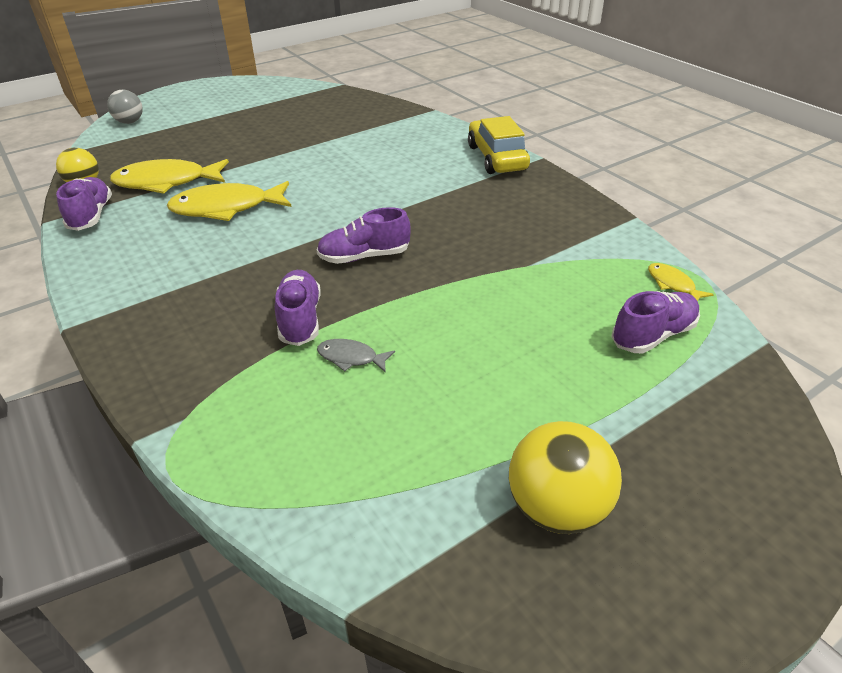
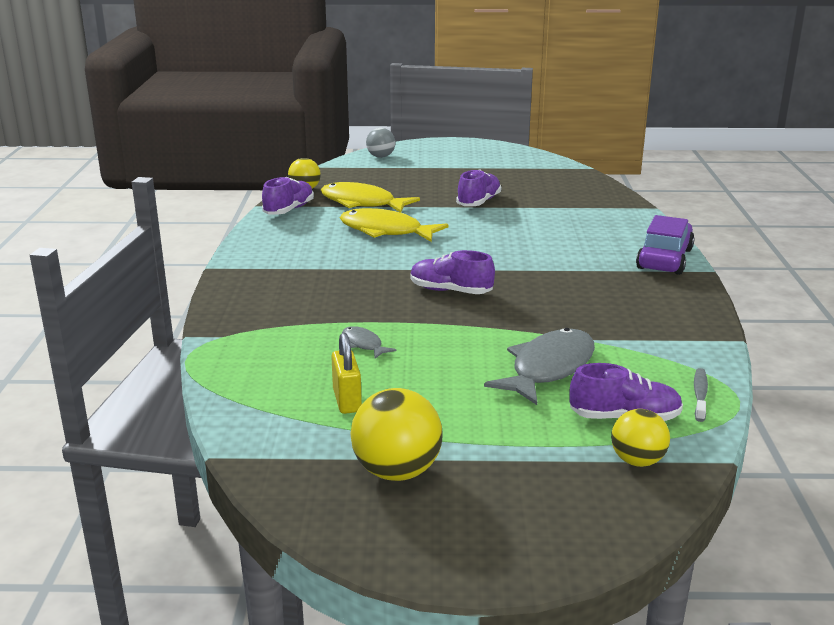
camera: 35 degrees right, 15 degrees down
(300, 319) = (356, 312): purple shoe -> purple shoe (479, 202)
(412, 440) = (347, 401): none -> yellow padlock
(497, 158) = (664, 259): yellow car -> purple car
(540, 309) = (548, 368): none -> grey fish
(673, 284) = (700, 395): yellow fish -> grey toothbrush
(713, 377) = (637, 461): none -> yellow ball

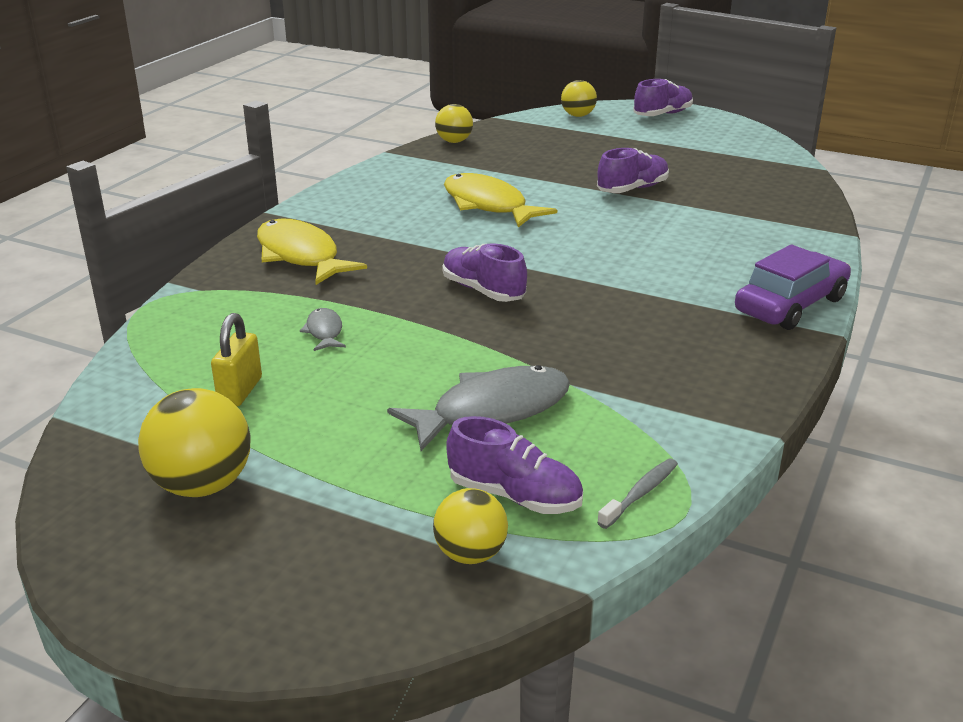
camera: 25 degrees right, 5 degrees up
(289, 210) = (412, 162): purple shoe -> purple shoe (662, 114)
(362, 203) = (498, 167): yellow fish -> yellow fish (301, 256)
(380, 156) = (578, 115): grey ball -> yellow ball

